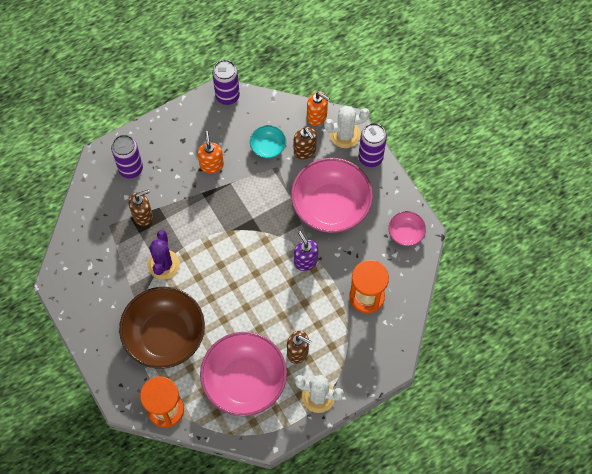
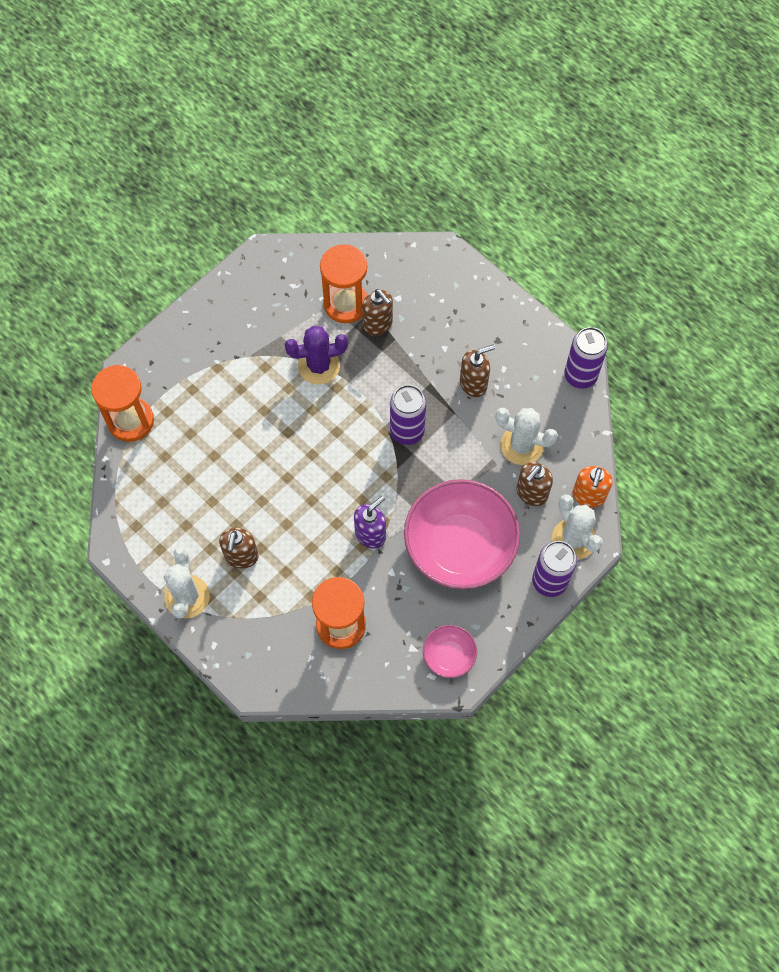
camera: 75 degrees right, 0 degrees up
(118, 234) = (345, 304): none -> orange hourglass
(131, 169) = (438, 292): purple can -> purple can (407, 431)
(165, 336) = (225, 393): brown bowl -> none
(211, 165) = (473, 383): orange soap dispenser -> brown soap dispenser
(244, 381) = (187, 501): pink bowl -> none
(268, 147) = (521, 445): turquoise bowl -> white cactus

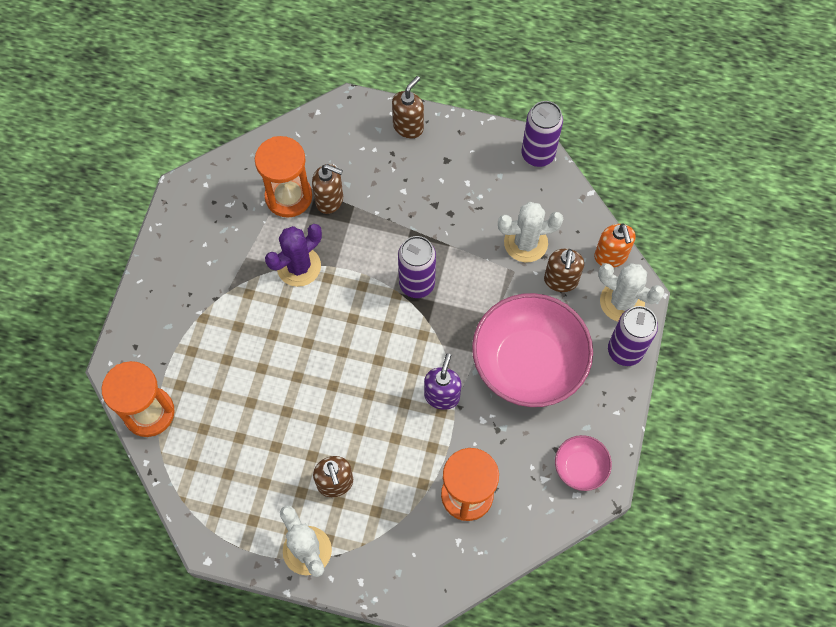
camera: 30 degrees left, 0 degrees up
(473, 383) = (449, 209): brown soap dispenser -> brown soap dispenser (408, 126)

